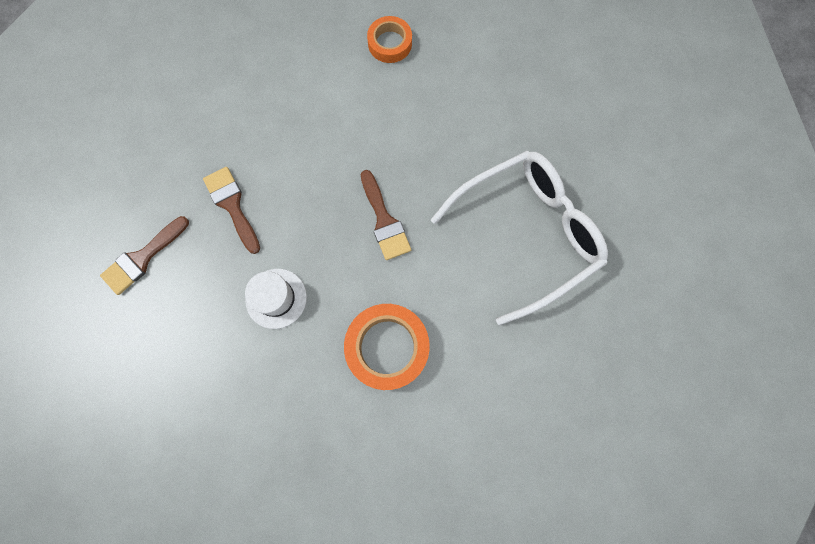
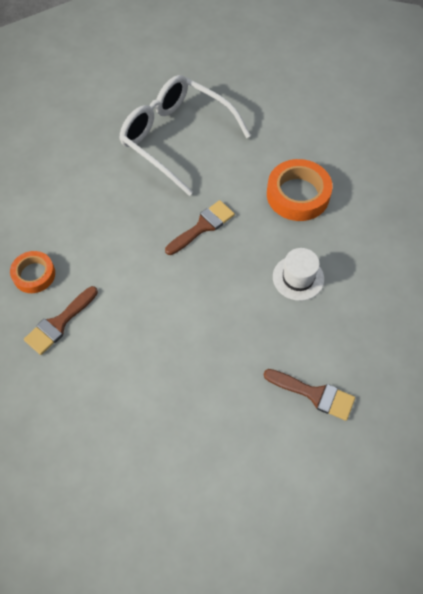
camera: 110 degrees left, 15 degrees down
(232, 205) = (236, 342): brown brush -> brown brush (59, 323)

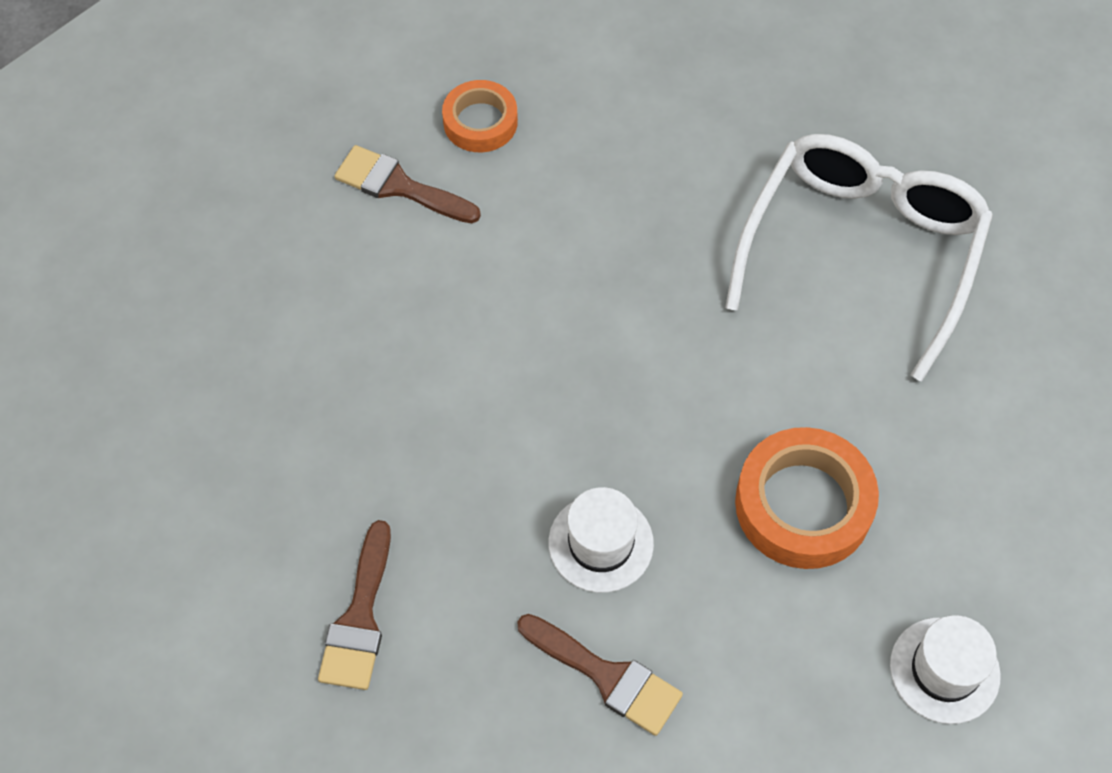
camera: 75 degrees right, 0 degrees up
(203, 226) = (665, 350): brown brush -> brown brush (607, 676)
(384, 168) = (944, 670): none -> white hat

